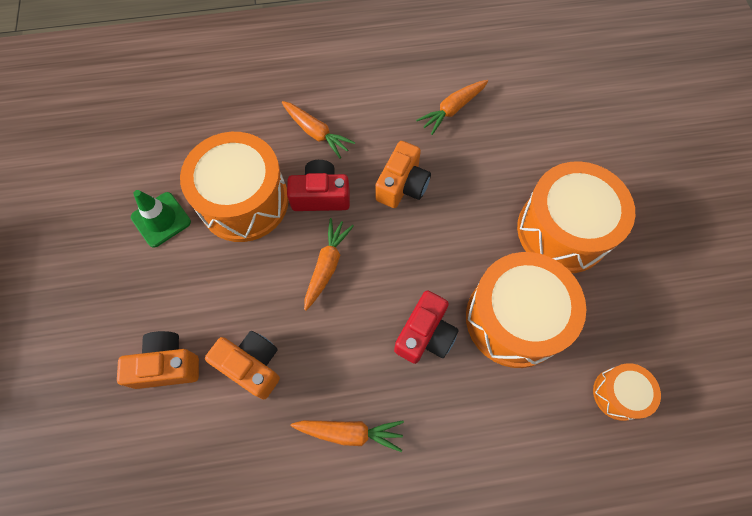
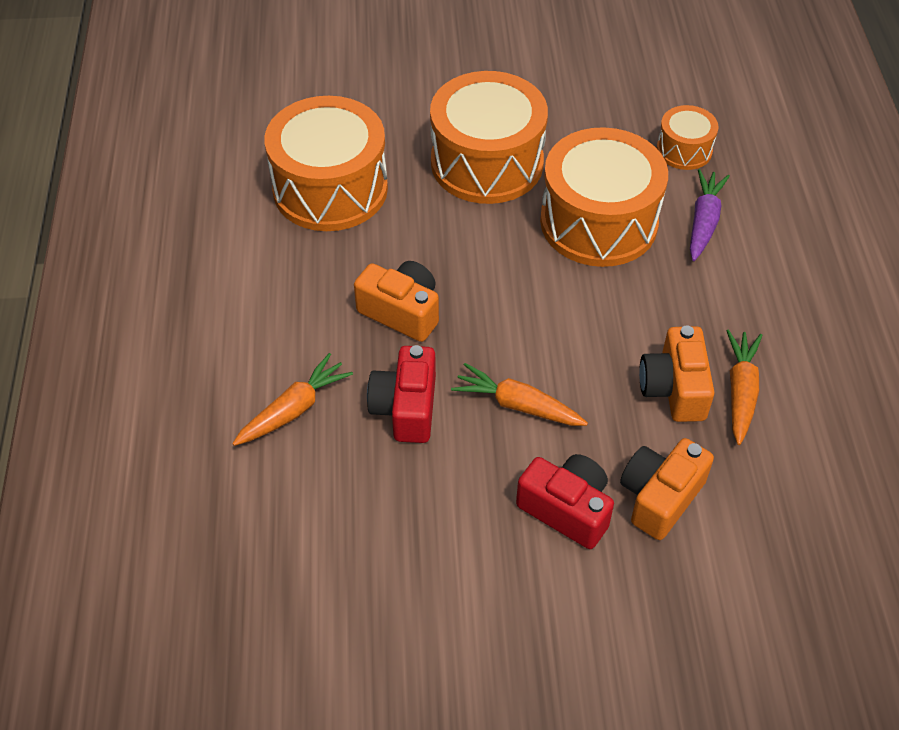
camera: 85 degrees left, 15 degrees down
(161, 219) = (421, 628): green traffic cone -> none
(167, 365) = (661, 605): orange camera -> orange camera (674, 388)
(244, 201) = (402, 508): orange drum -> orange drum (330, 188)
(425, 334) = (617, 307): red camera -> red camera (567, 509)
(452, 109) = (286, 245): orange carrot -> none
(532, 409) = (704, 221): none -> purple carrot

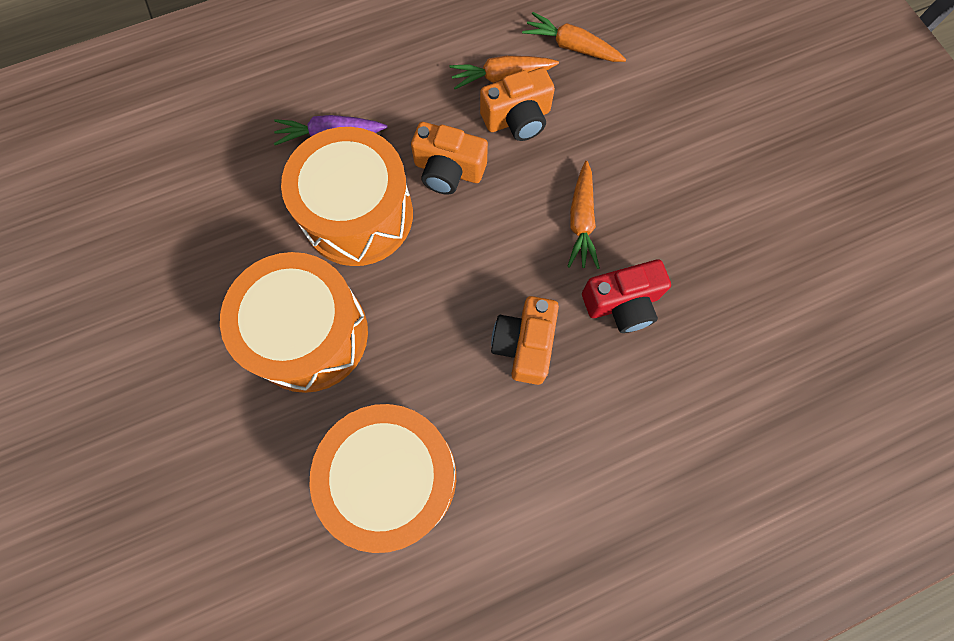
camera: 110 degrees left, 20 degrees up
(294, 409) = (665, 394): orange carrot -> orange carrot (571, 47)
(567, 509) = (656, 162): red camera -> none
(660, 497) = (617, 107): orange camera -> orange camera (448, 170)
(684, 150) = (243, 168): orange drum -> none

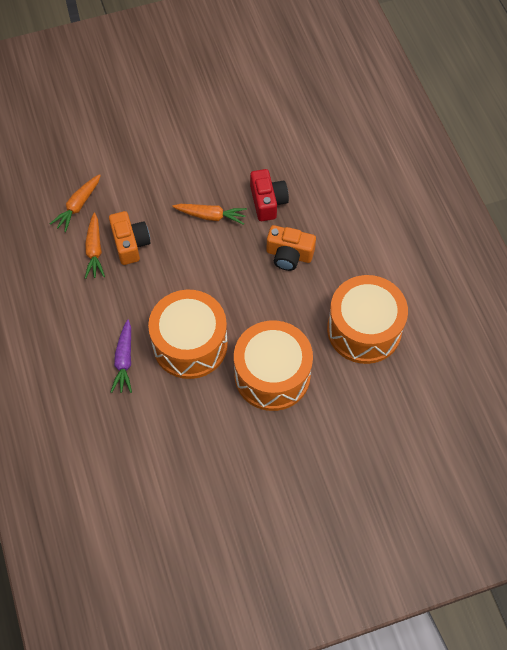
camera: 85 degrees left, 10 degrees down
(448, 170) = (164, 288): orange camera -> none

